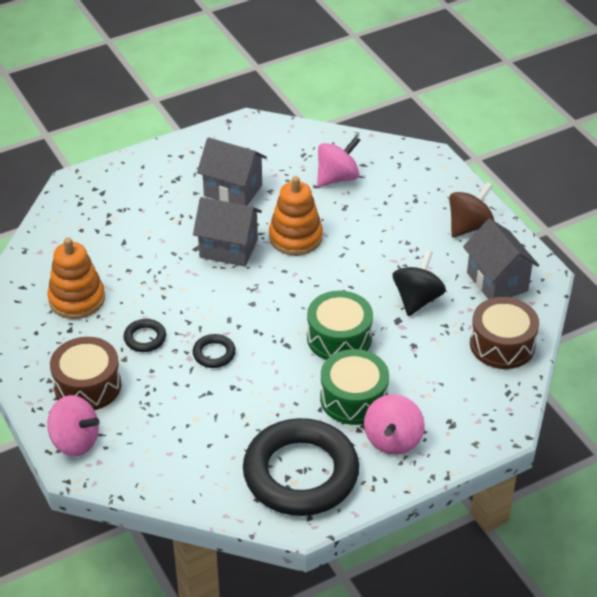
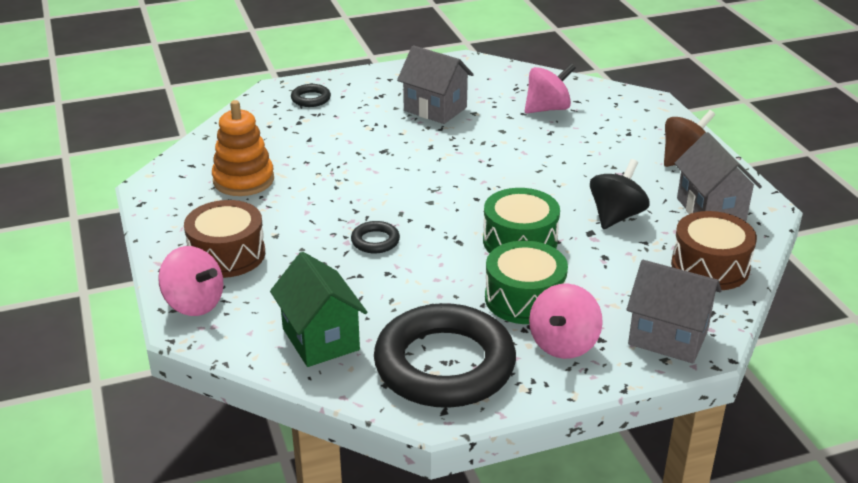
camera: 10 degrees right, 10 degrees down
(145, 338) = (304, 220): black ring -> black ring (311, 99)
(193, 462) = (320, 339): none -> green house
(228, 248) = (417, 154): grey house -> grey house (668, 337)
(295, 237) = (491, 151): orange stacking toy -> none

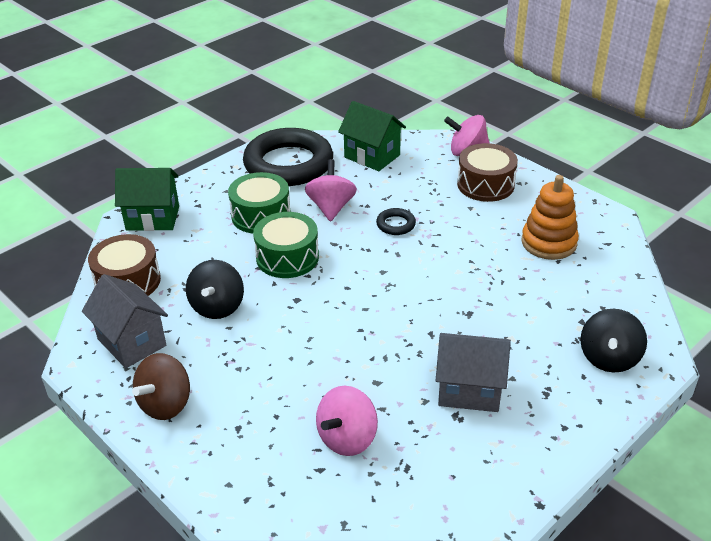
camera: 155 degrees right, 5 degrees up
(311, 99) = (609, 358): black ring -> black spinning top
(563, 344) = (221, 195): pink spinning top -> pink spinning top (331, 207)
(668, 337) = (153, 218): grey house -> green house

